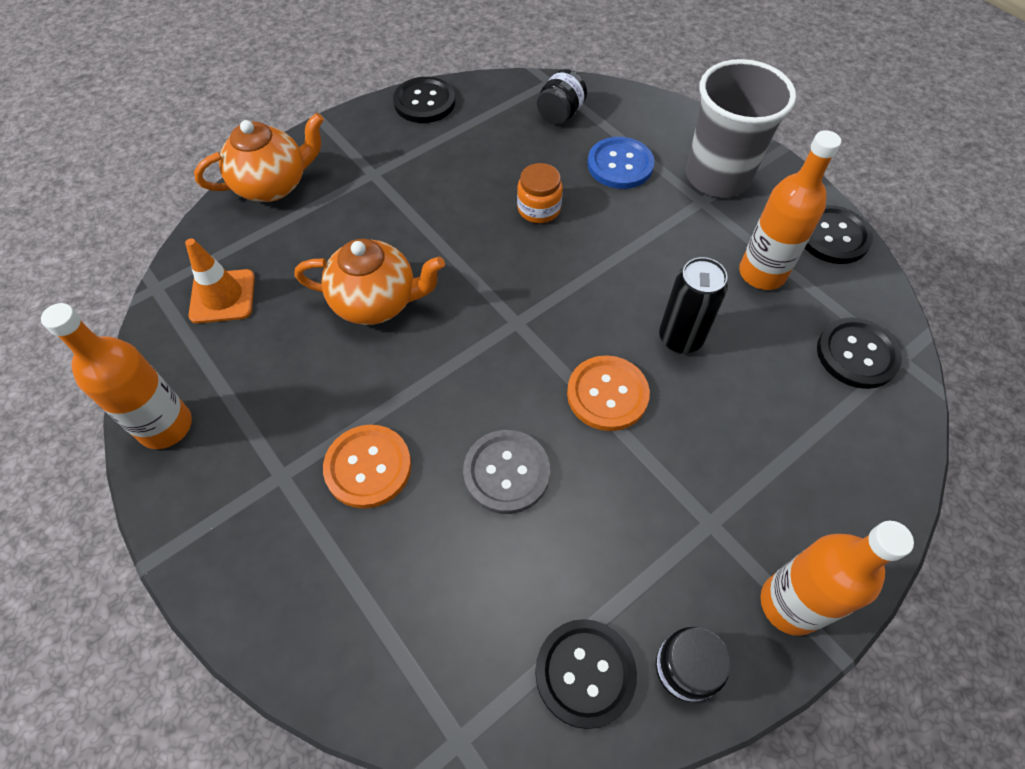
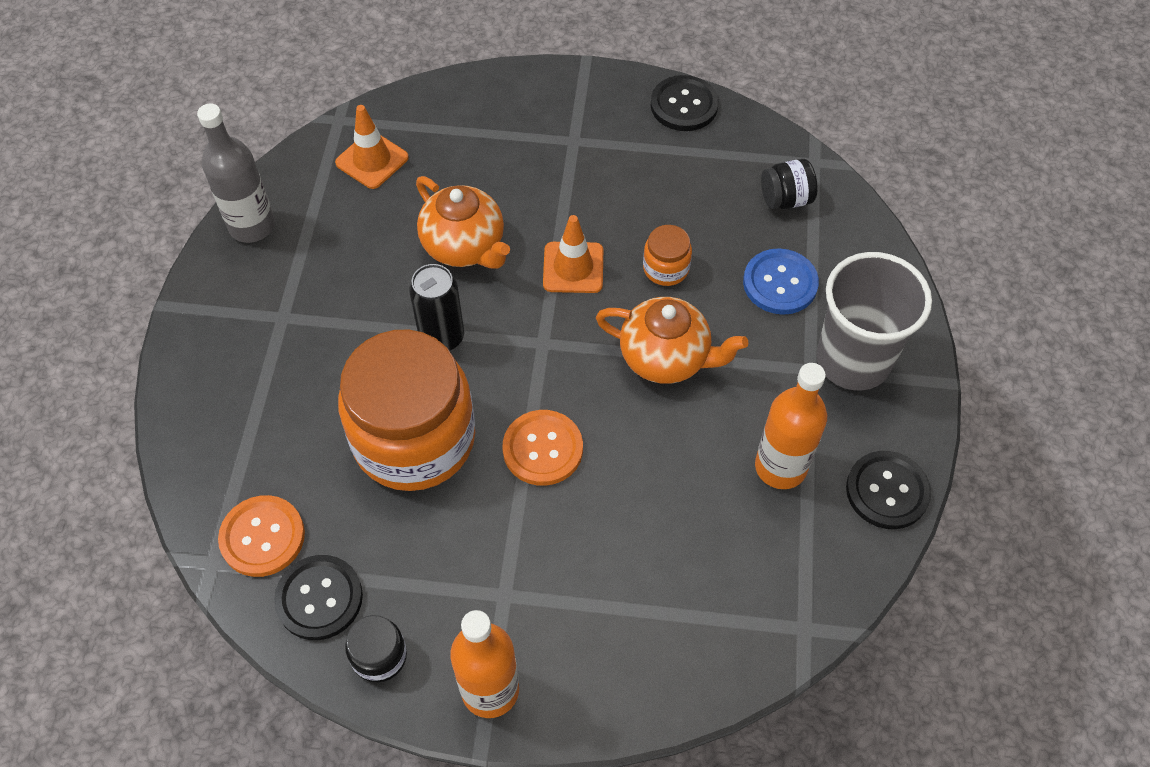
camera: 45 degrees right, 0 degrees up
(165, 426) = (252, 226): orange bottle -> grey bottle
(273, 185) = (493, 96): orange teapot -> orange teapot (666, 358)
(368, 467) = (336, 357): orange button -> orange button (262, 537)
(476, 255) = (573, 268): none -> orange traffic cone
(506, 472) = (414, 439): grey button -> orange jar
(680, 338) = (647, 458): black can -> black can (442, 337)
(856, 354) = (771, 592): black button -> none

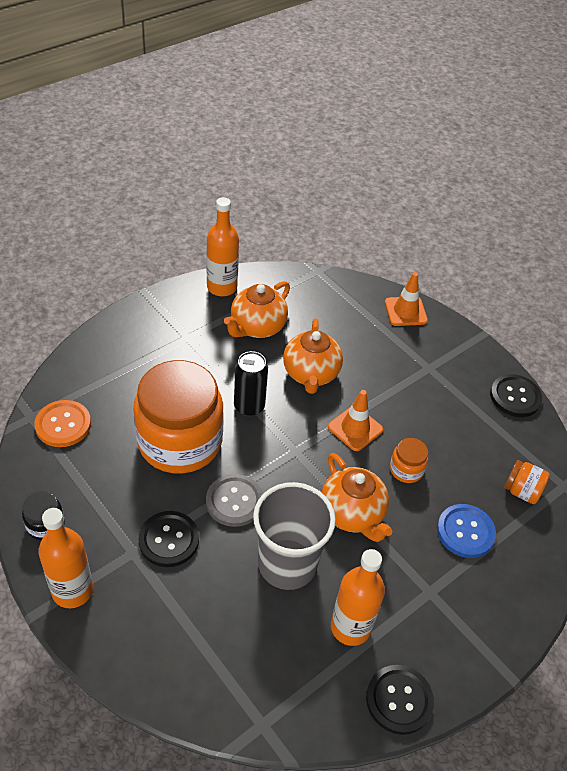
camera: 40 degrees right, 10 degrees down
(252, 226) = (222, 287): grey bottle -> orange bottle
(319, 598) = (53, 474): black button -> black button (169, 540)
(347, 241) = (257, 327): none -> orange teapot
(372, 160) = (312, 300): orange traffic cone -> orange traffic cone (405, 311)
(543, 449) = (234, 501): orange button -> grey button
(785, 199) = (521, 491): black jar -> orange jar
(853, 360) = (463, 610): grey cup -> grey cup (287, 564)

